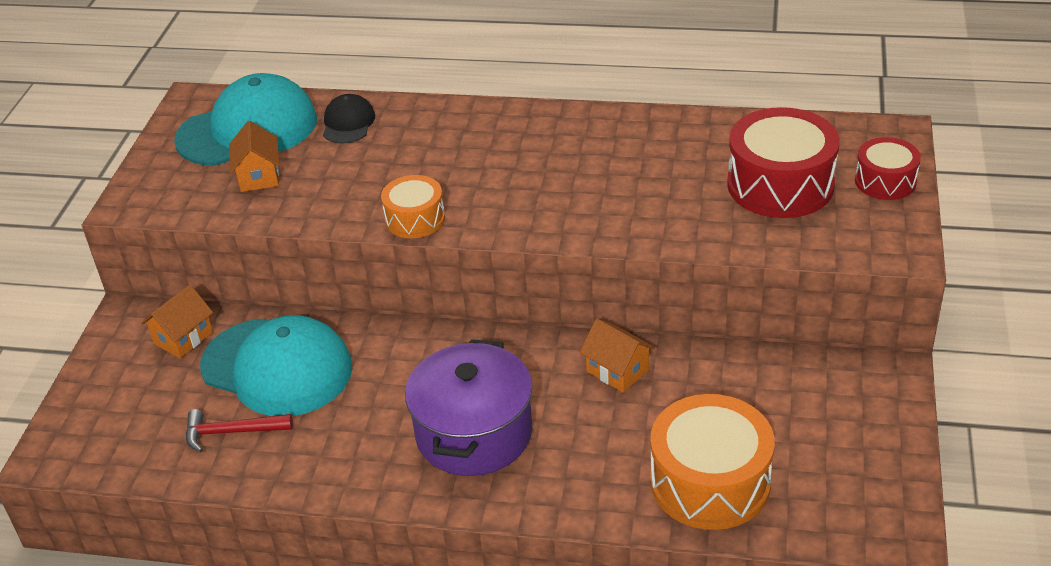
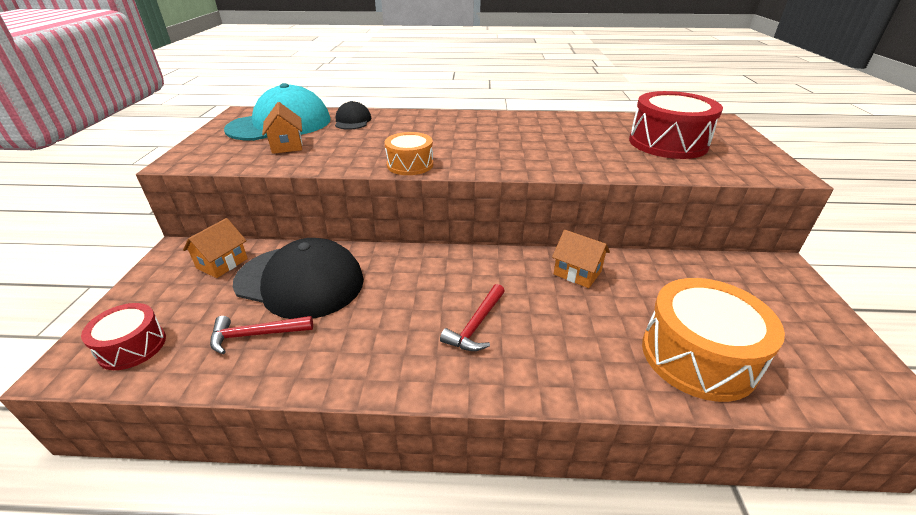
camera: 10 degrees left, 5 degrees down
(277, 367) = (300, 281): turquoise cap -> black cap
(474, 433) = (476, 325): purple pot -> red hammer
(885, 181) = (736, 140): red drum -> red drum (132, 346)

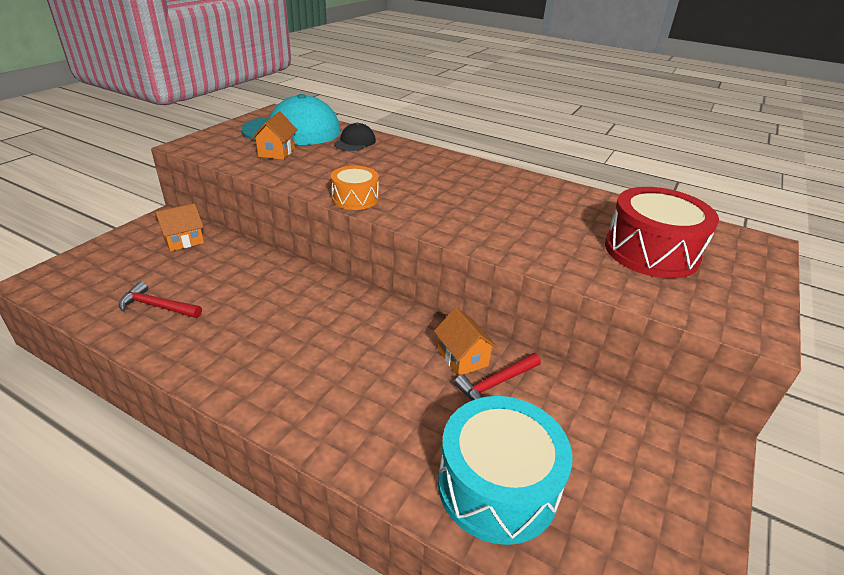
camera: 25 degrees right, 0 degrees up
(132, 346) = (78, 283): red drum -> none
(300, 281) = (223, 275): black cap -> none
(476, 325) = (321, 367): red hammer -> red hammer (496, 384)
(698, 356) = (497, 485): orange drum -> turquoise drum

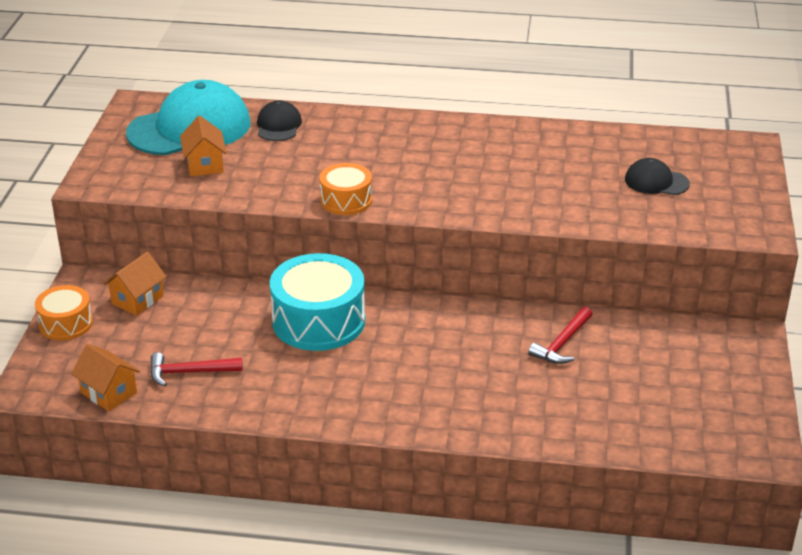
camera: 20 degrees left, 0 degrees up
(118, 243) = (66, 323): none -> orange drum
(462, 358) = (520, 331): orange house -> orange house (109, 393)
(497, 485) = (605, 414): turquoise drum -> turquoise drum (318, 321)
(651, 252) = (656, 182): red drum -> black cap

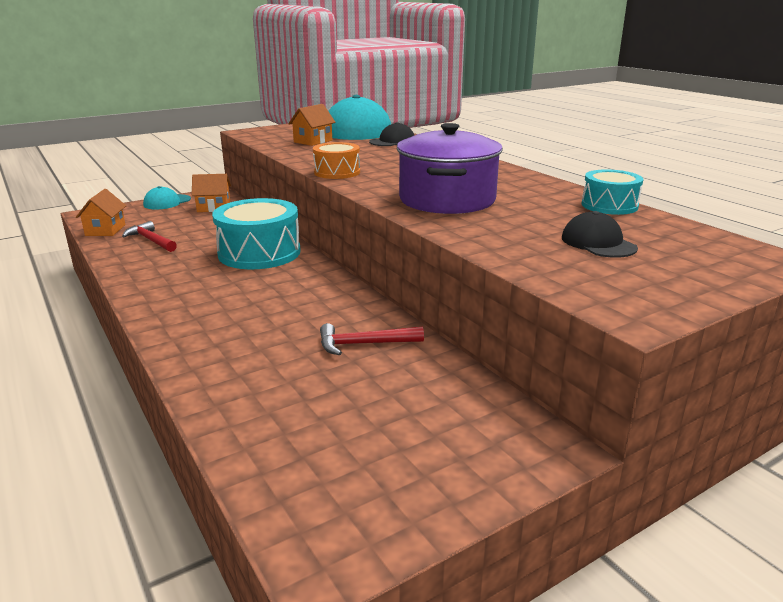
camera: 50 degrees right, 10 degrees down
(66, 323) = (167, 202): orange drum -> turquoise cap
(497, 188) = (447, 200): none -> purple pot
(597, 135) = (609, 205): none -> turquoise drum

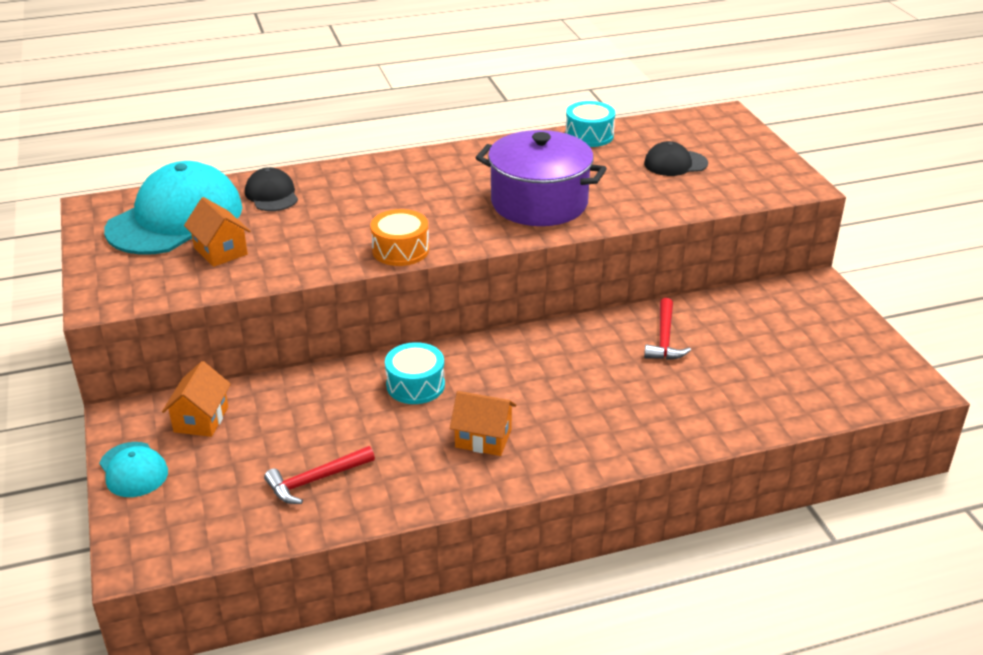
camera: 75 degrees left, 10 degrees up
(105, 230) = (238, 532): orange house -> orange house (483, 438)
(259, 253) = (415, 385): turquoise drum -> turquoise drum, size x0.57

